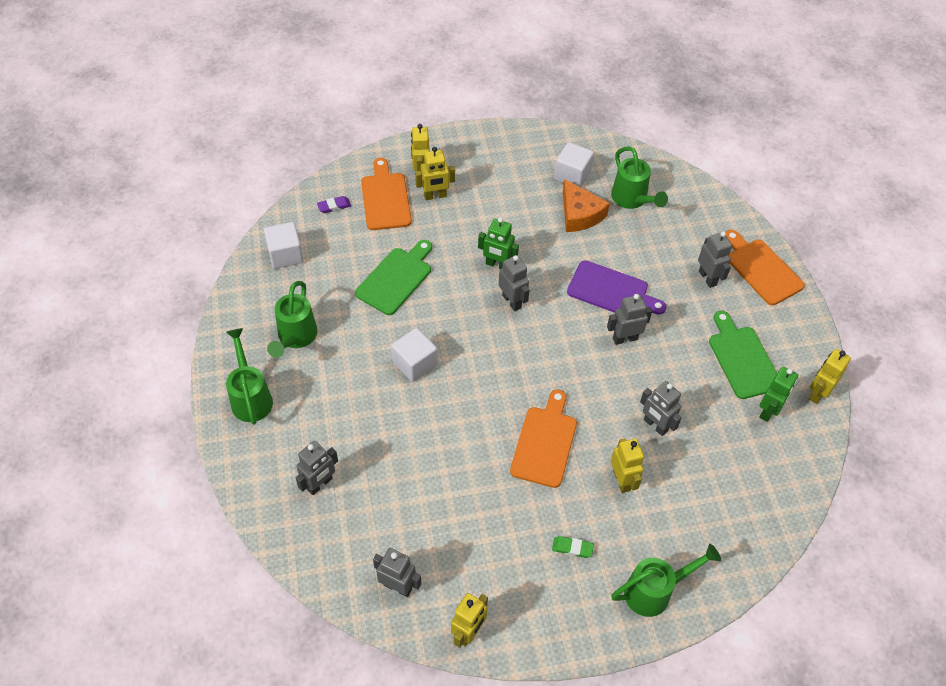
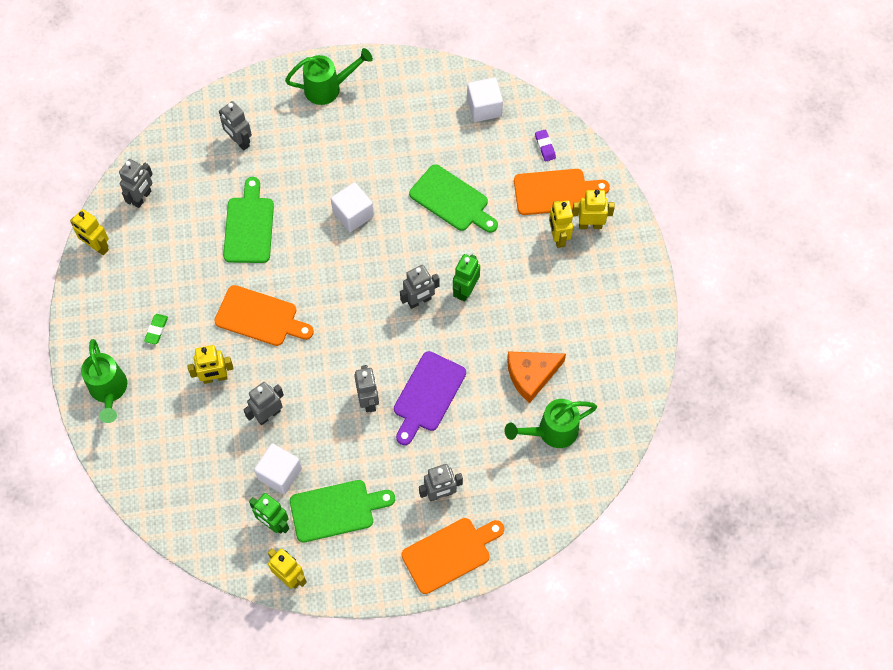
camera: 95 degrees right, 10 degrees up
(295, 338) = (388, 119): green watering can -> none
(433, 463) = (249, 226): none -> green cutting board
(572, 175) = (587, 373): white cube -> white cube (280, 474)

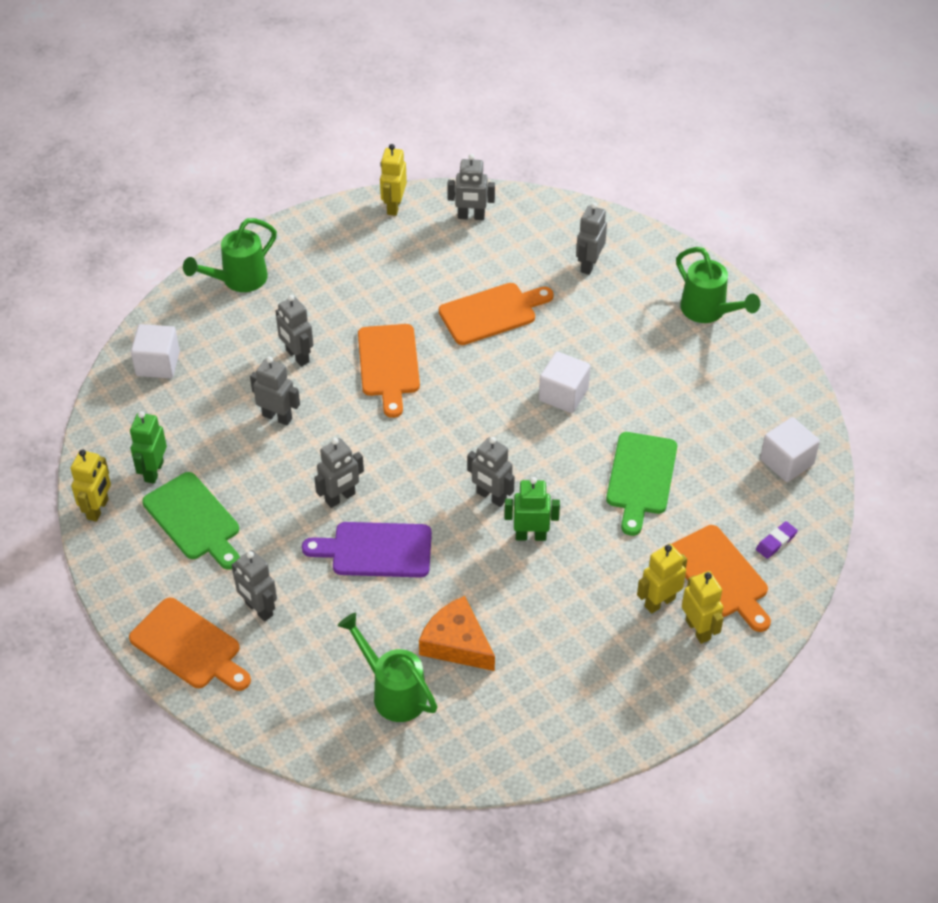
camera: 65 degrees right, 15 degrees down
(156, 330) = (326, 288): green eraser -> none
(215, 378) = (297, 356): yellow robot -> grey robot
(249, 226) = (491, 313): green cutting board -> orange cutting board
(280, 474) = (213, 454): white cube -> white cube (158, 364)

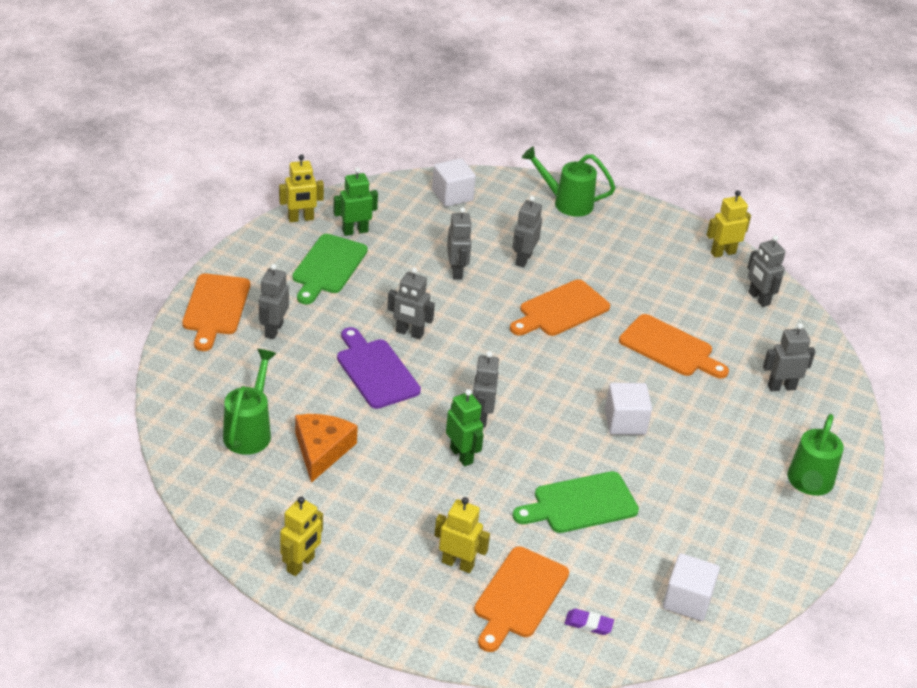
camera: 55 degrees right, 10 degrees down
(698, 629) = (449, 601): yellow robot -> yellow robot (301, 564)

